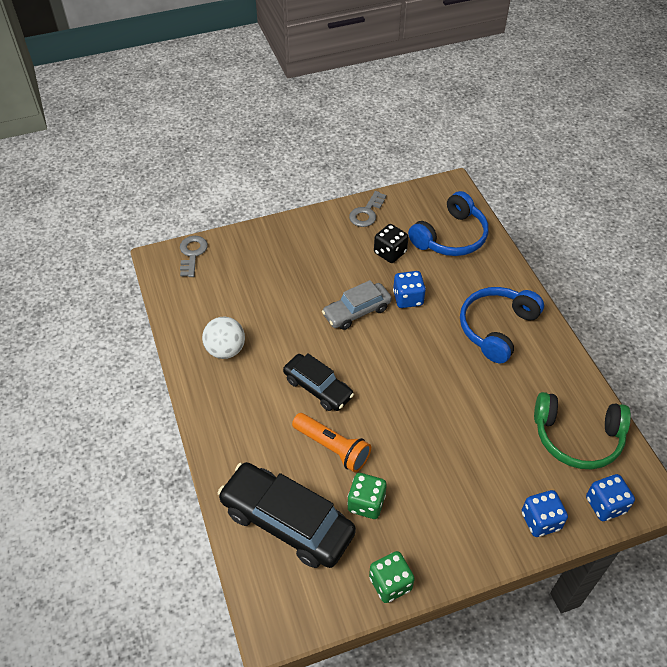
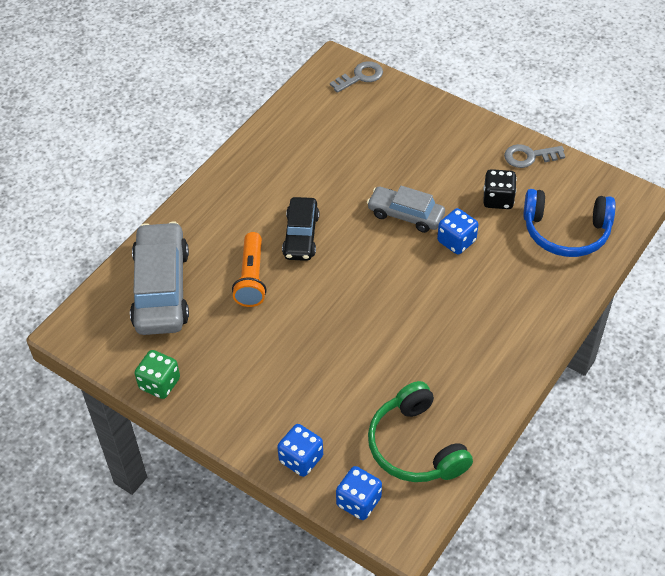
camera: 55 degrees right, 0 degrees up
(226, 350) = (284, 157): white ball -> none
(287, 521) = (161, 289): black car -> grey car
(366, 503) = (218, 329): green dice -> none
(496, 328) = (486, 323): blue headphones -> none

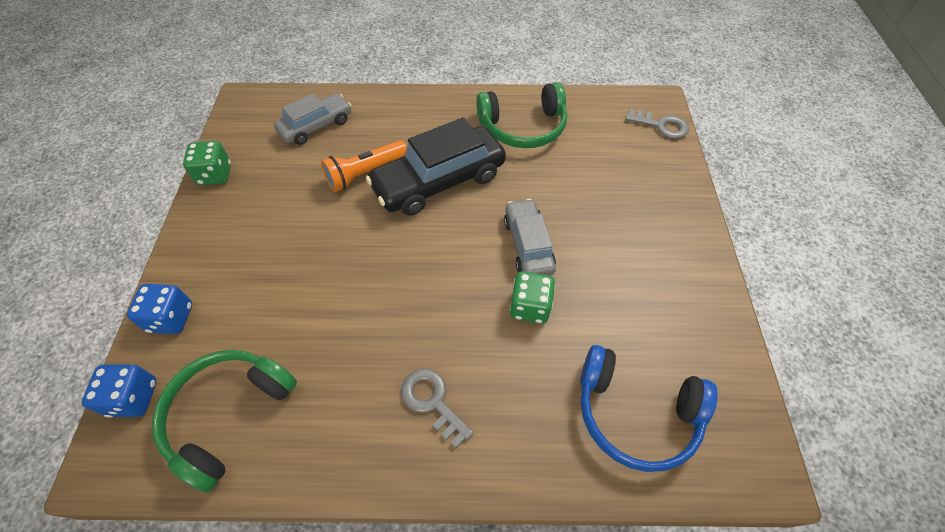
camera: 55 degrees right, 5 degrees up
(161, 289) = (316, 126): grey car -> grey car, size x0.61
(289, 155) = (523, 127): none -> green headphones
(301, 235) = (439, 181): black car -> black car, size x1.64
(456, 241) = (530, 307): blue dice -> green dice
(498, 199) = (620, 315): black dice -> none
(529, 156) = (708, 314): grey key -> grey key (432, 402)
(566, 232) = (635, 413): blue headphones -> blue headphones turned 45 degrees counterclockwise

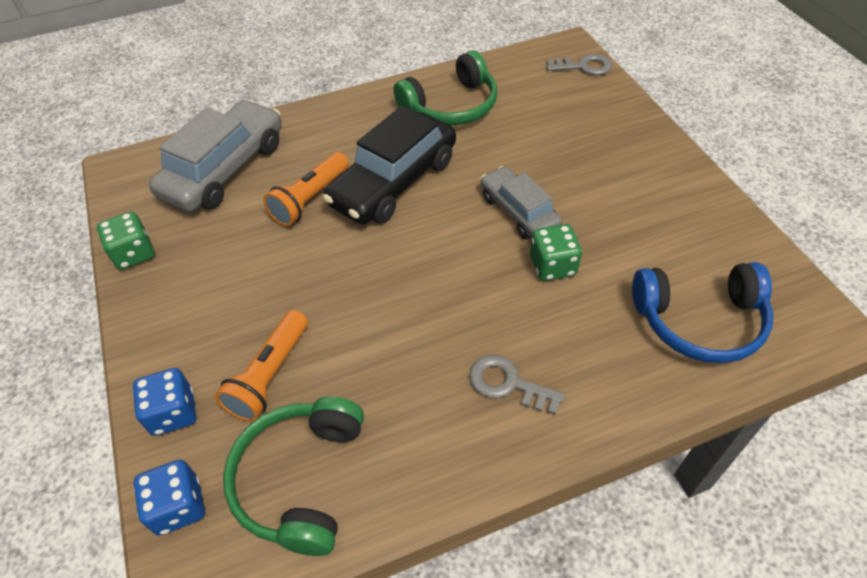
camera: 20 degrees left, 5 degrees down
(254, 315) = (270, 375): none -> orange flashlight
(316, 126) = (225, 169): grey car -> grey car, size x1.64

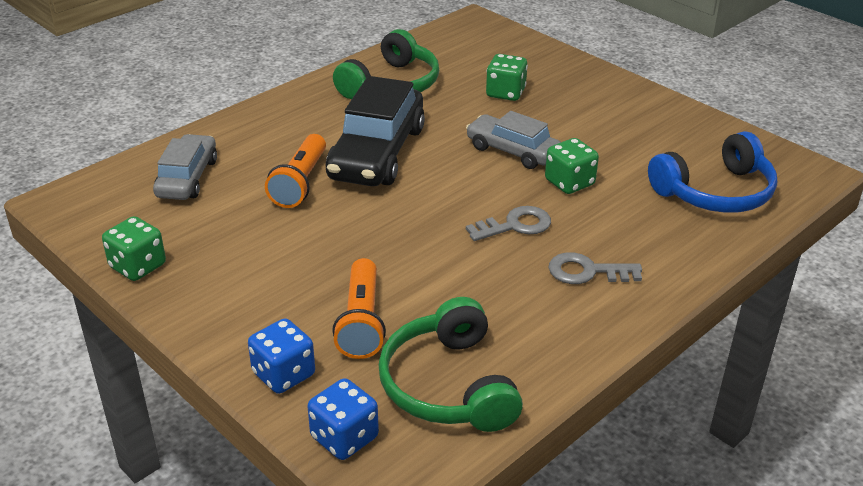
camera: 25 degrees left, 15 degrees down
(225, 169) = (187, 178): grey car -> grey car, size x0.61
(551, 139) = (505, 93): none -> green dice
(583, 66) = (498, 33): grey key -> grey key (515, 225)

